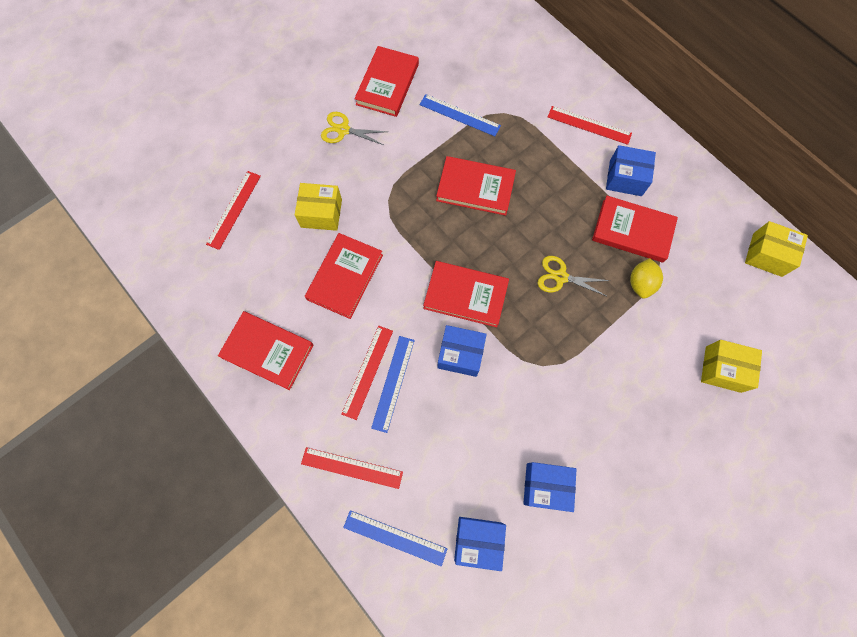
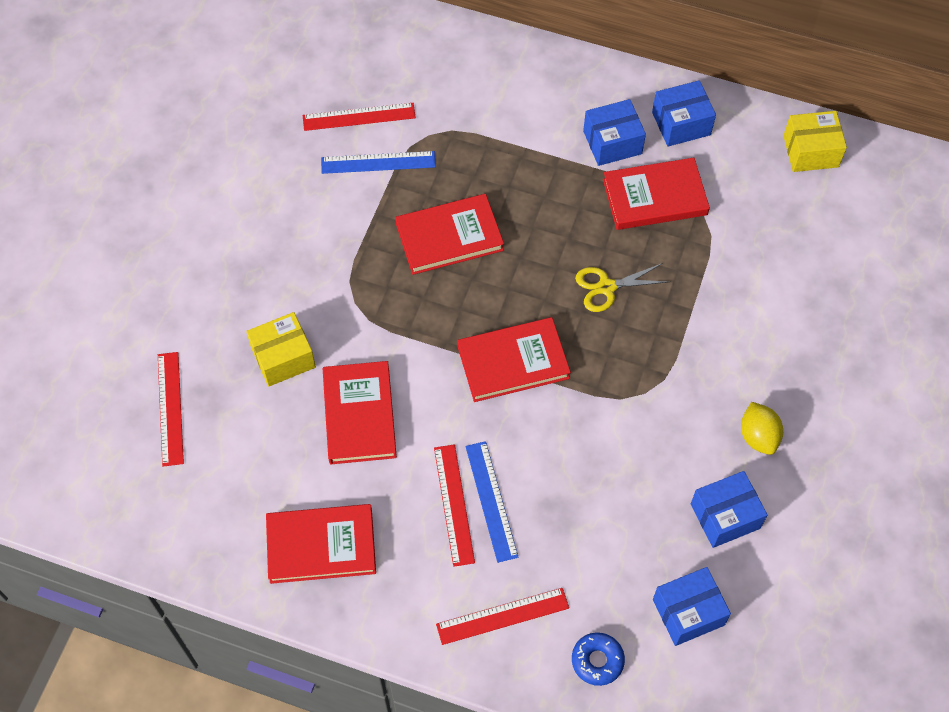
camera: 30 degrees left, 10 degrees down
(343, 130) = (247, 248): yellow scissors -> none
(387, 84) = (267, 167): red book -> none
(395, 538) = (597, 661): blue ruler -> blue donut
(460, 354) = (547, 429): blue box -> blue box (681, 123)
(589, 125) = (536, 102): red ruler -> red ruler (359, 117)
(640, 283) = (697, 249): yellow lemon -> yellow lemon (758, 436)
(723, 369) = (834, 295): yellow box -> none

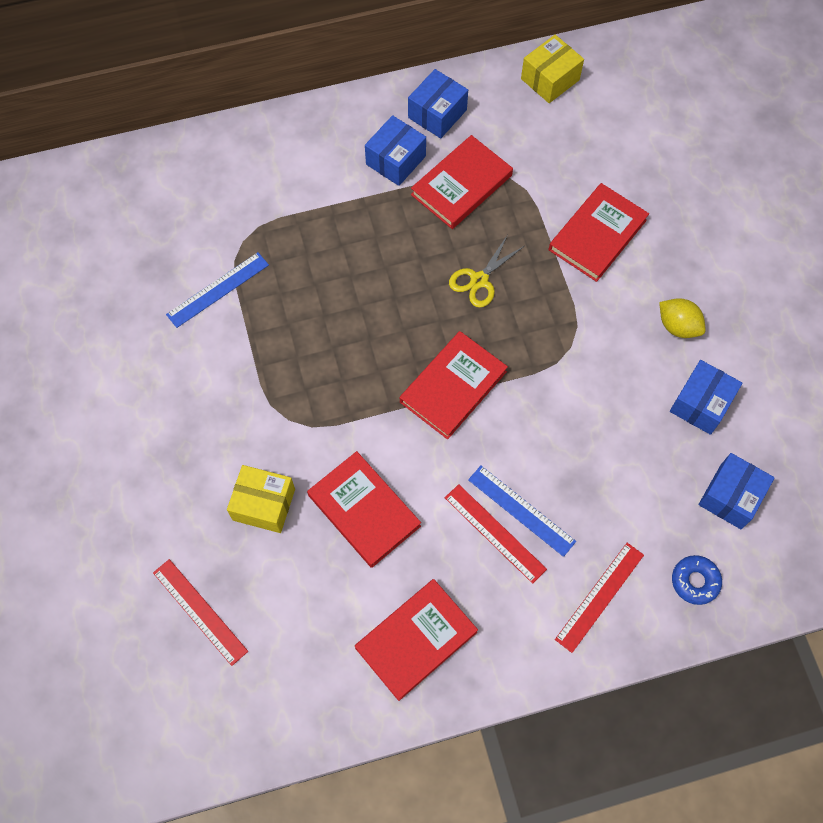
camera: 35 degrees left, 5 degrees up
(283, 357) = (264, 504): yellow box -> yellow box turned 75 degrees clockwise
(359, 117) = (172, 260): red ruler -> none
(449, 237) = (324, 316): red book -> red book (597, 235)

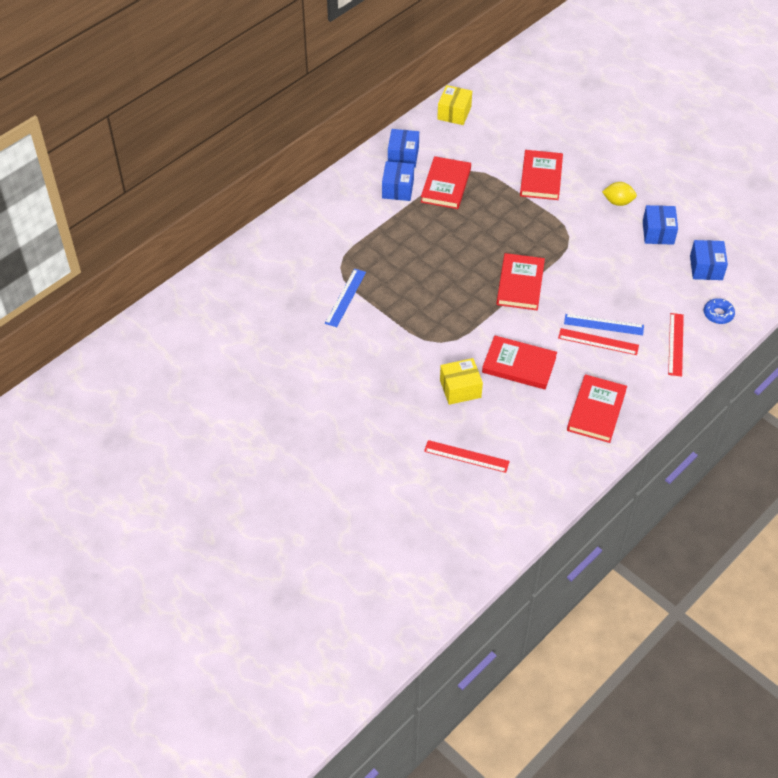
camera: 30 degrees left, 15 degrees down
(479, 280) = (493, 227): yellow scissors -> none

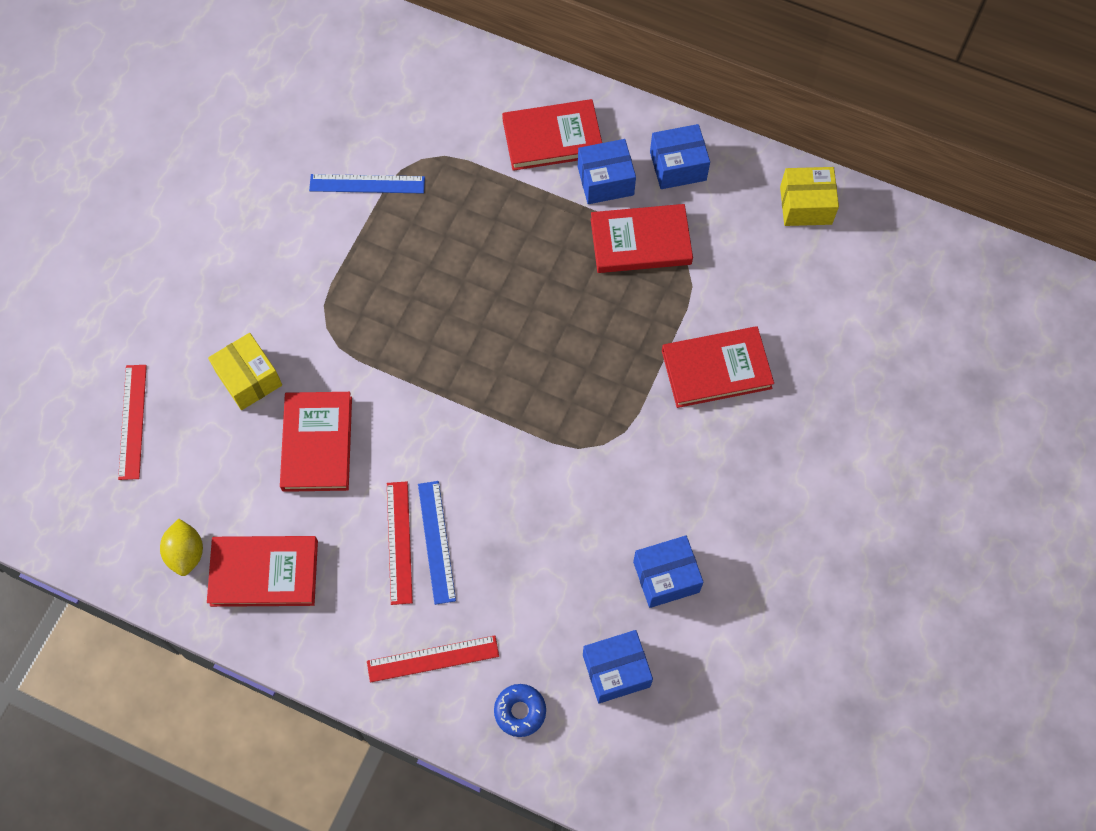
camera: 70 degrees right, 15 degrees up
(520, 284) = (476, 401): red book -> red book (552, 138)
(618, 202) = (710, 498): yellow lemon -> yellow lemon (186, 553)

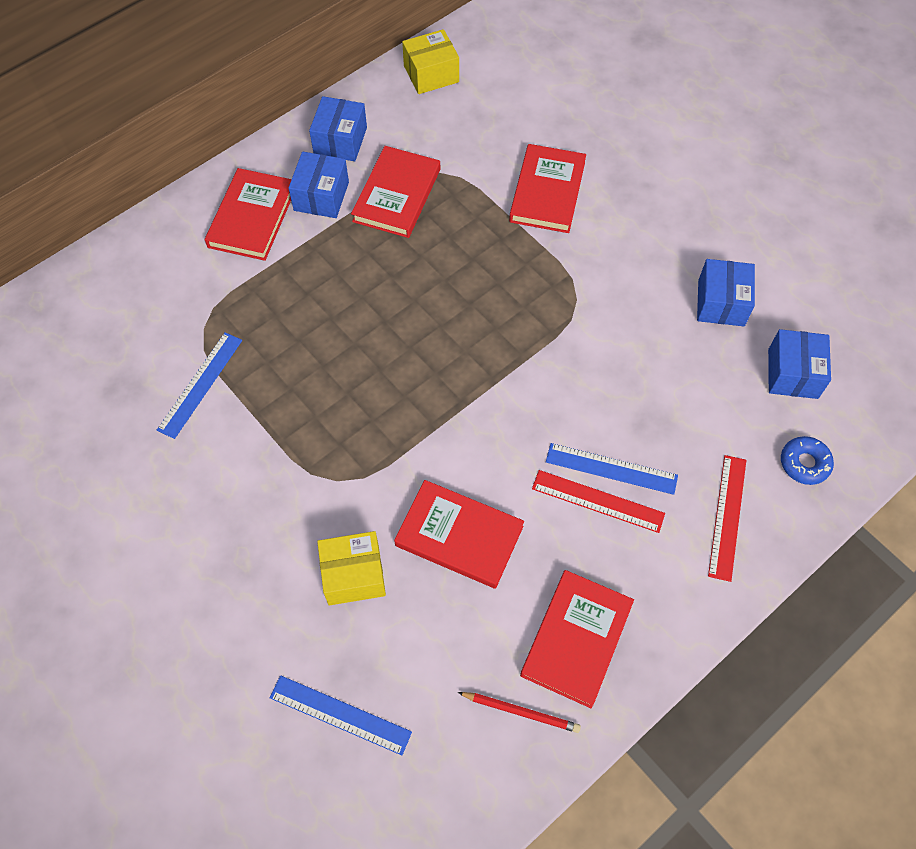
camera: 65 degrees left, 5 degrees down
(132, 421) = (340, 714): red ruler -> blue ruler
(186, 553) = (521, 711): yellow lemon -> red pencil
(805, 205) = (431, 74): yellow box -> yellow box turned 45 degrees clockwise

